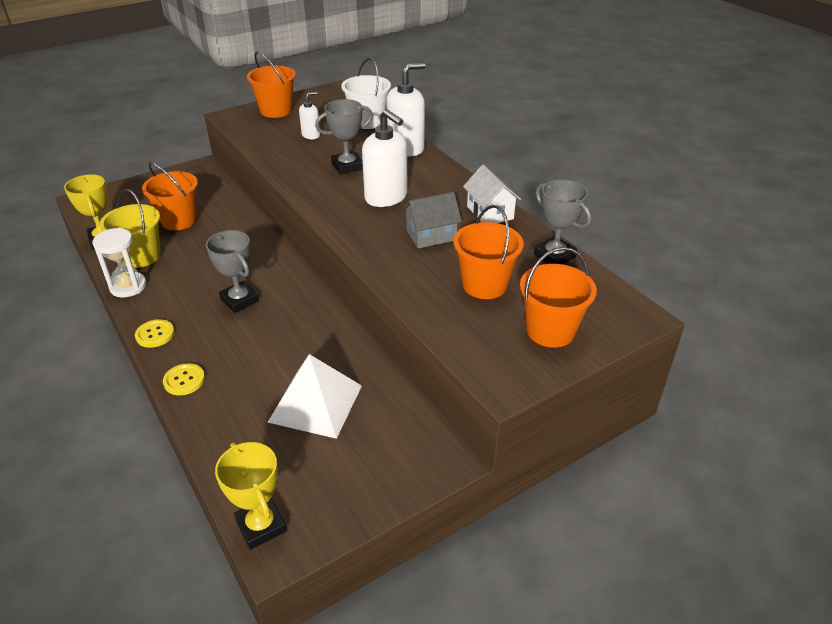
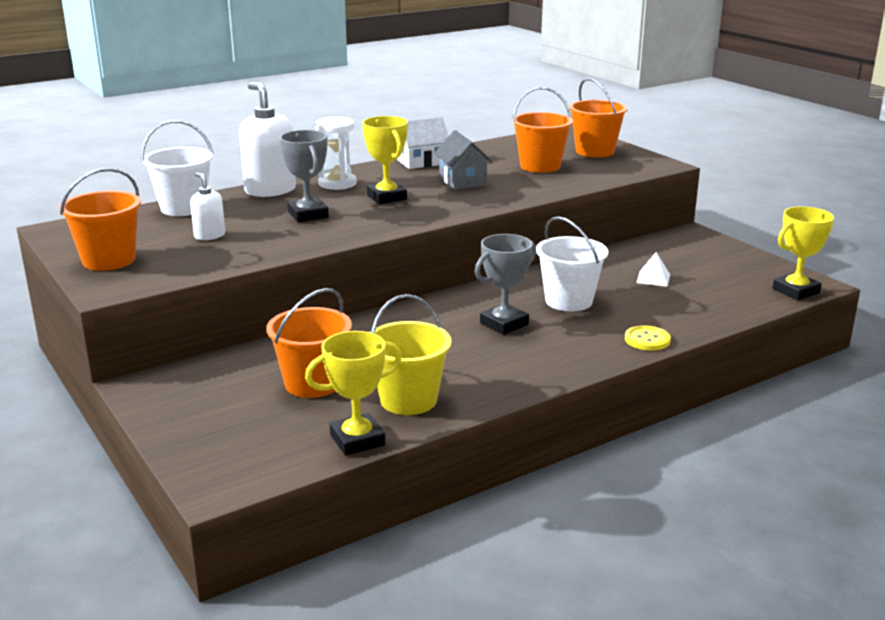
camera: 90 degrees left, 15 degrees down
(128, 286) = (482, 398): white hourglass -> white hourglass (337, 183)
(155, 334) = (577, 366): yellow button -> none
(274, 339) = (568, 301): none -> white bucket
(316, 403) = (653, 278): white pyramid -> white pyramid, size x0.44
(386, 197) = (386, 197): white soap dispenser -> yellow trophy
(554, 256) = (492, 146): grey trophy -> none

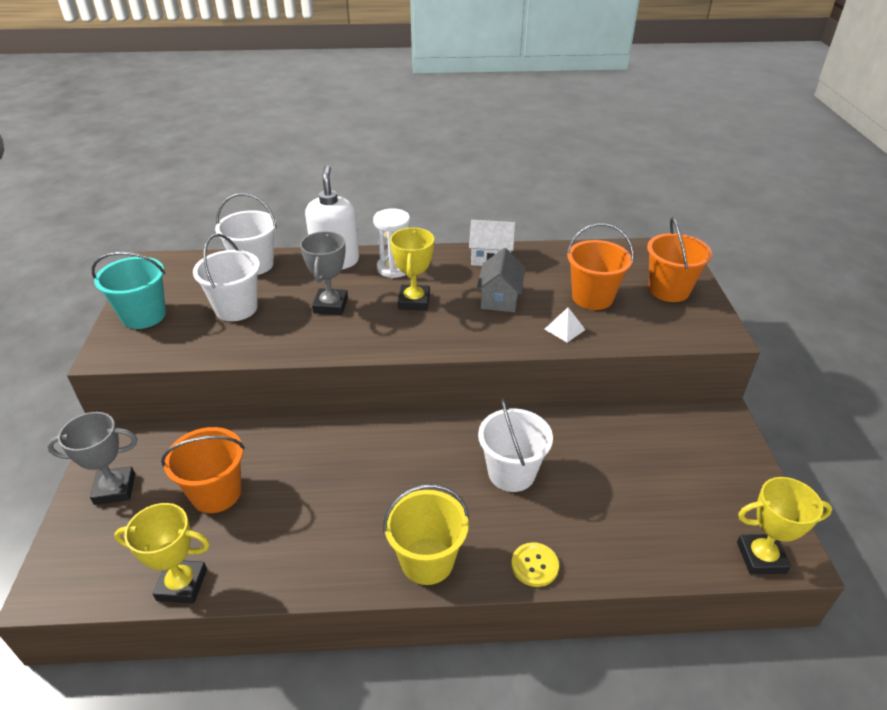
camera: 30 degrees right, 15 degrees up
(109, 260) = (144, 316): orange bucket -> turquoise bucket
(209, 235) = (236, 308): white soap dispenser -> white bucket
(408, 400) = (263, 551): yellow bucket -> yellow bucket (427, 561)
(504, 324) = (427, 481): grey trophy -> grey trophy (115, 489)
(653, 278) = (622, 472): white pyramid -> white pyramid (564, 329)

